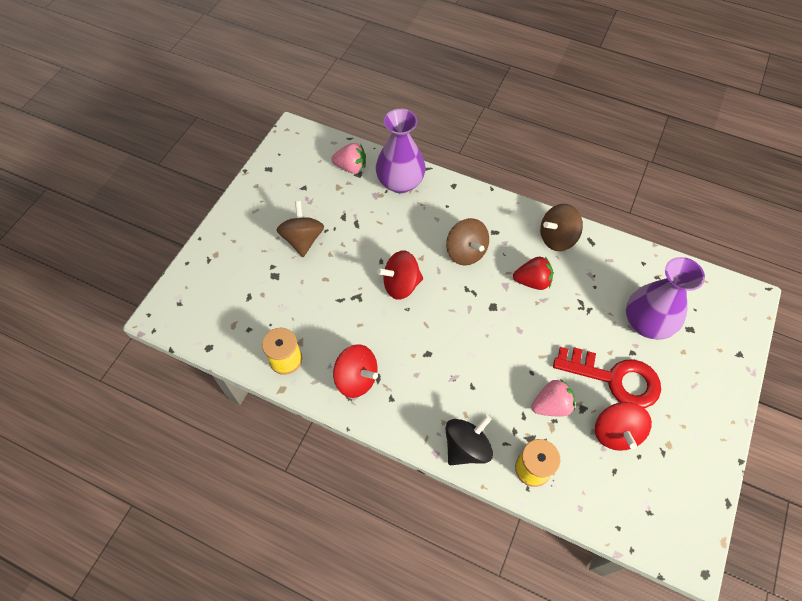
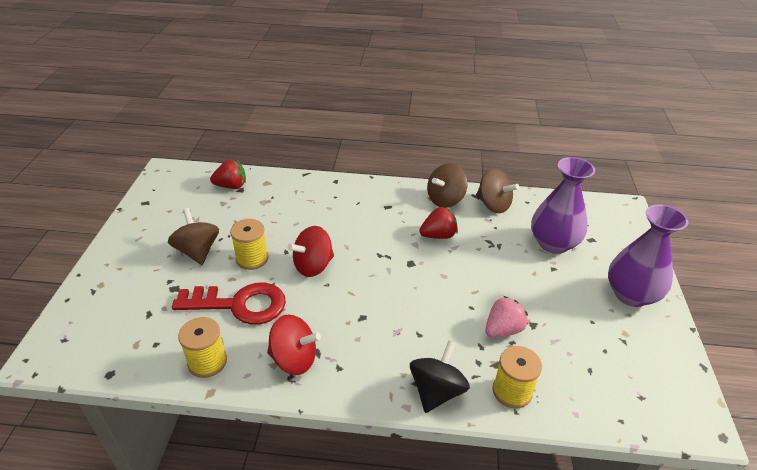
camera: 20 degrees left, 20 degrees down
(348, 261) = (252, 259): none -> yellow spool
(351, 167) = (231, 186): pink strawberry -> red strawberry
(400, 182) = (284, 188): purple vase -> purple vase (631, 295)
(465, 252) = (367, 227): brown spinning top -> brown spinning top (493, 205)
(615, 378) = (549, 292): red key -> red key (239, 304)
(615, 432) = (573, 336): red spinning top -> none

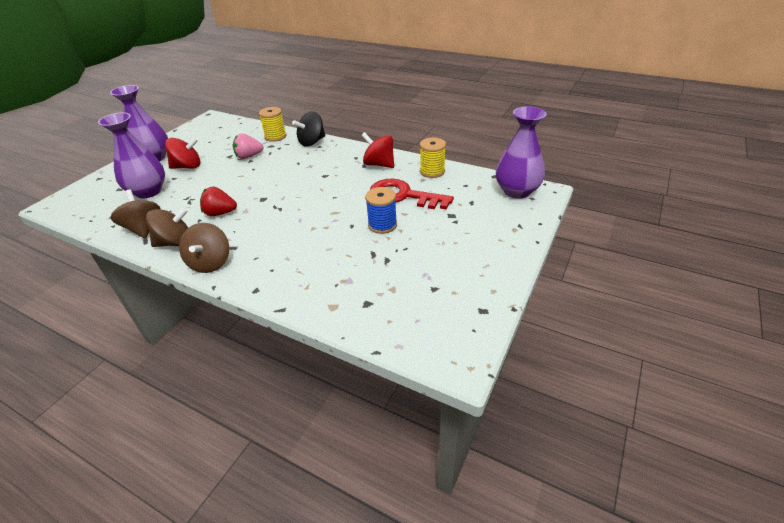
camera: 155 degrees left, 0 degrees up
(82, 348) = (516, 191): none -> purple vase
(197, 251) = (428, 240): brown spinning top -> brown spinning top (210, 262)
(231, 186) = (375, 311): red strawberry -> none
(252, 259) = (382, 225): yellow spool -> blue spool
(313, 266) = (336, 210): red spinning top -> red spinning top (187, 166)

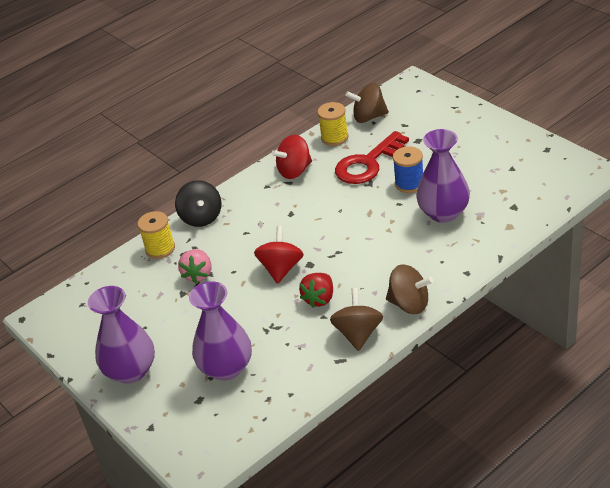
camera: 65 degrees left, 0 degrees up
(143, 228) = (314, 364): brown spinning top -> brown spinning top (369, 117)
(187, 166) = (184, 333): red spinning top -> red spinning top (281, 269)
(516, 191) = (402, 95): purple vase -> purple vase (443, 213)

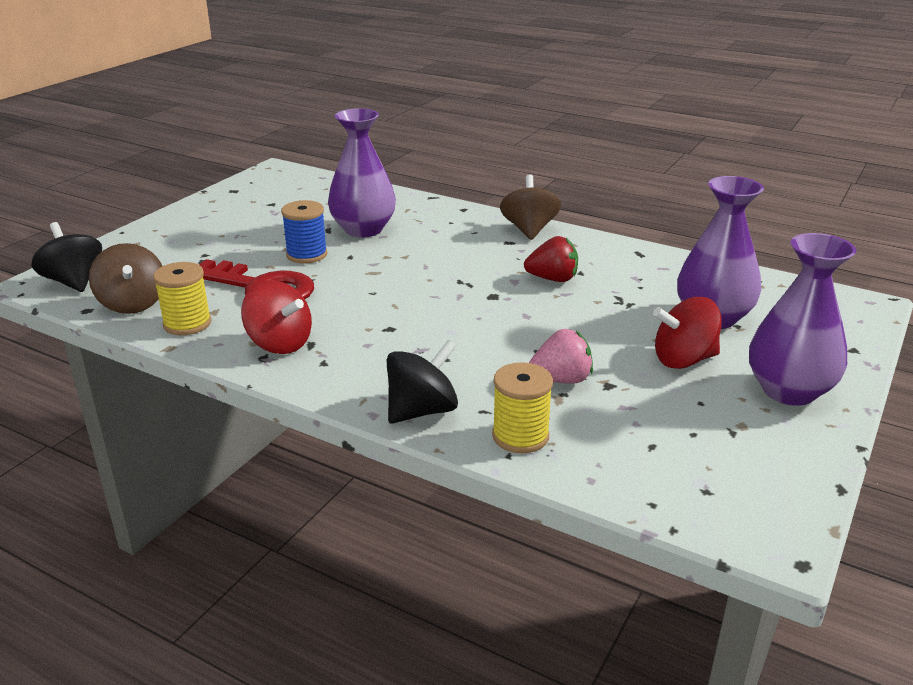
camera: 115 degrees left, 10 degrees down
(281, 269) = (512, 314): red spinning top -> red spinning top (683, 360)
(358, 334) = (593, 249): brown spinning top -> none
(408, 93) = (74, 282): none -> black spinning top

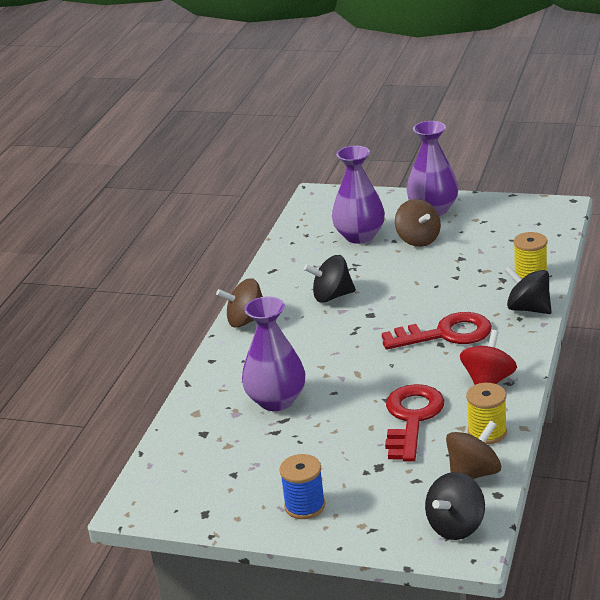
camera: 100 degrees left, 0 degrees up
(307, 255) = (341, 415): blue spool -> blue spool (305, 506)
(408, 335) = (445, 334): none -> red key
(552, 279) = (332, 296): red strawberry -> black spinning top
(561, 380) = (465, 272): pink strawberry -> none
(683, 360) = (418, 240): red spinning top -> brown spinning top

